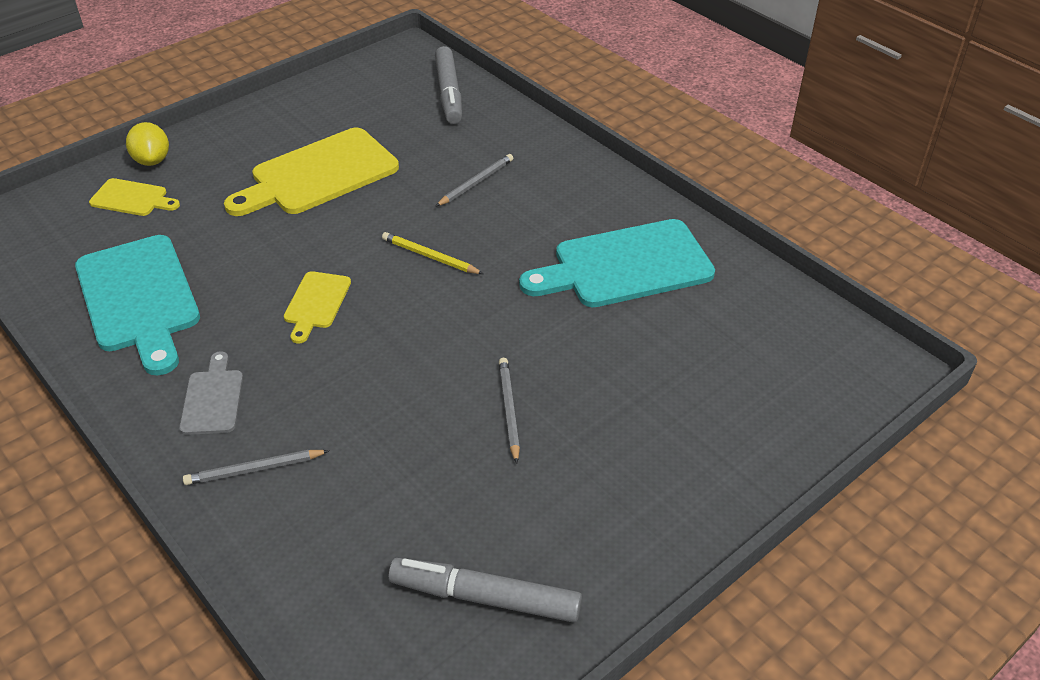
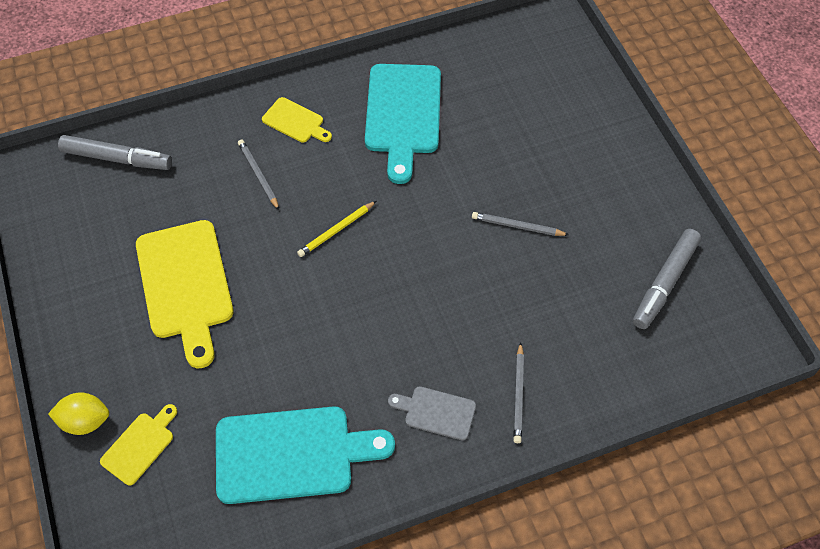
camera: 70 degrees left, 15 degrees up
(316, 303) = (357, 320): yellow cutting board -> yellow cutting board (295, 121)

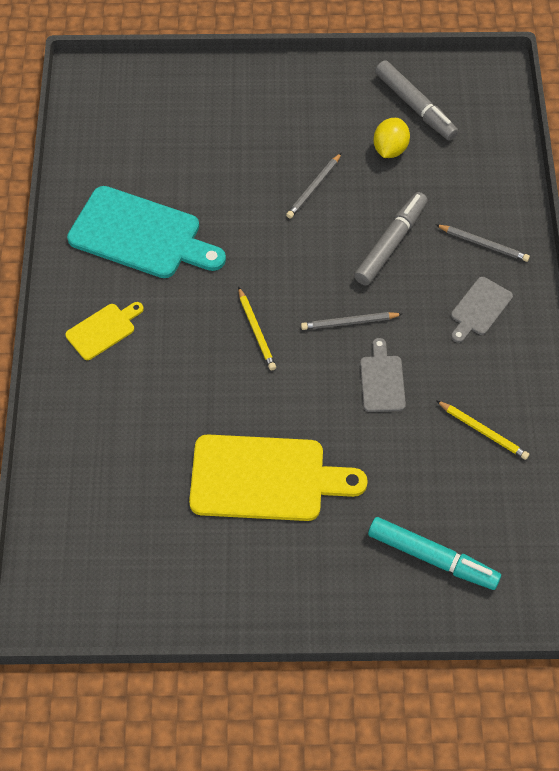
camera: 70 degrees left, 0 degrees up
(85, 421) = (388, 602): yellow lemon -> yellow lemon (390, 149)
(117, 158) = (70, 511): grey marker -> grey marker (390, 244)
(140, 446) = (432, 557): yellow cutting board -> turquoise marker
(258, 175) = (157, 381): grey pencil -> grey pencil (349, 322)
(291, 454) = (483, 431): turquoise cutting board -> yellow pencil
(319, 348) = (382, 380): none -> grey cutting board

